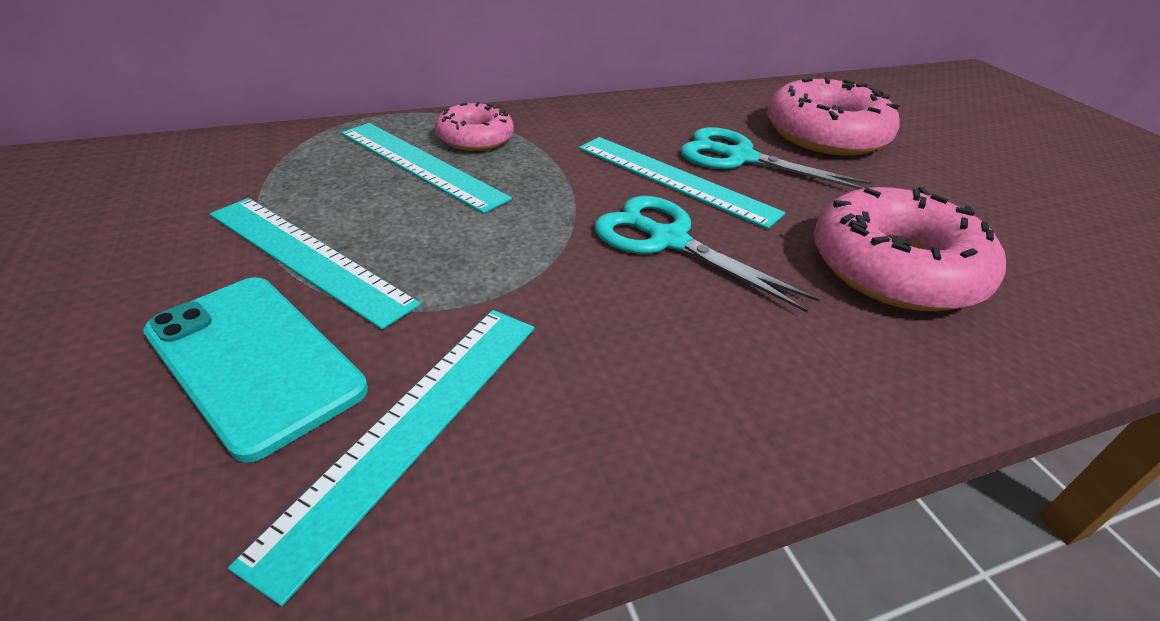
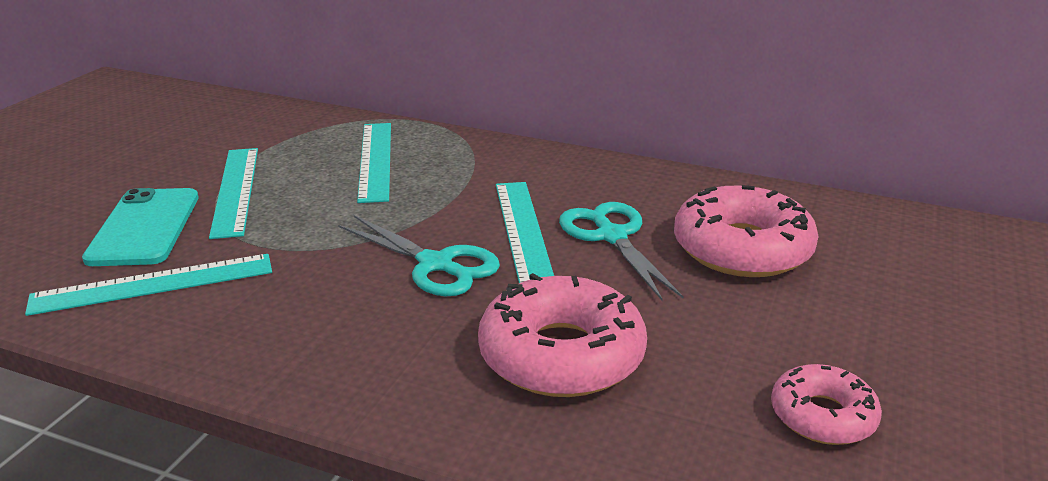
camera: 45 degrees right, 10 degrees down
(475, 138) = (439, 154): pink donut -> pink donut (822, 416)
(668, 240) = (436, 264): turquoise scissors -> turquoise scissors turned 135 degrees clockwise

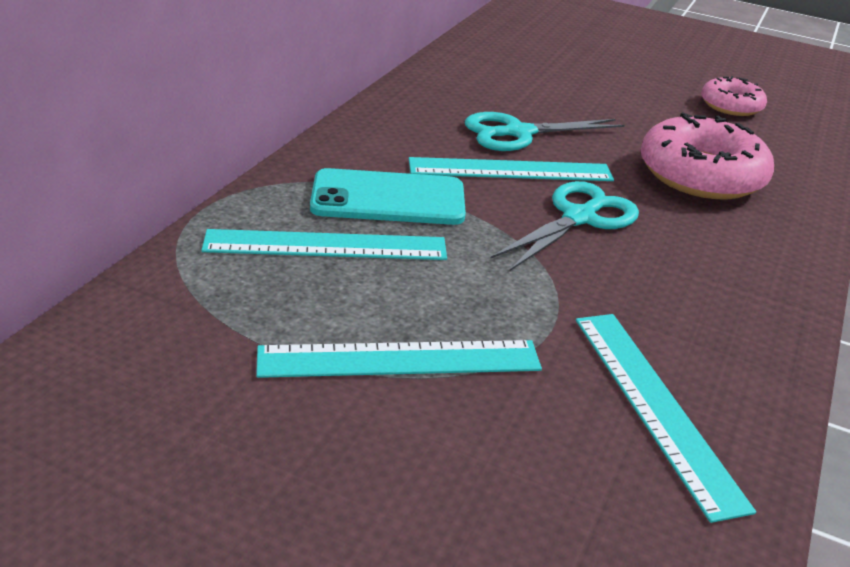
camera: 90 degrees left, 5 degrees up
(144, 227) = (512, 438): turquoise phone -> turquoise phone (388, 199)
(742, 248) = (535, 89): pink donut -> none

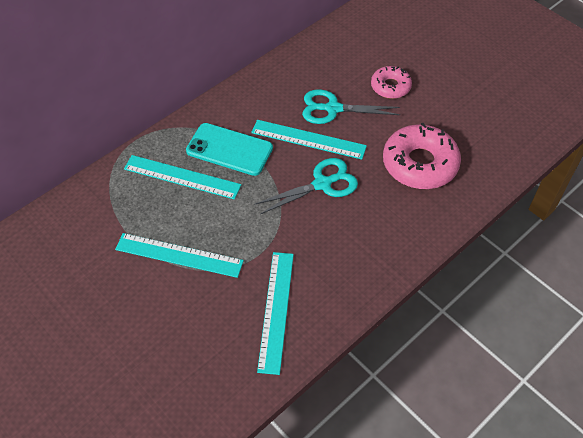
camera: 25 degrees right, 20 degrees up
(731, 105) = (491, 105): pink donut -> pink donut (390, 87)

